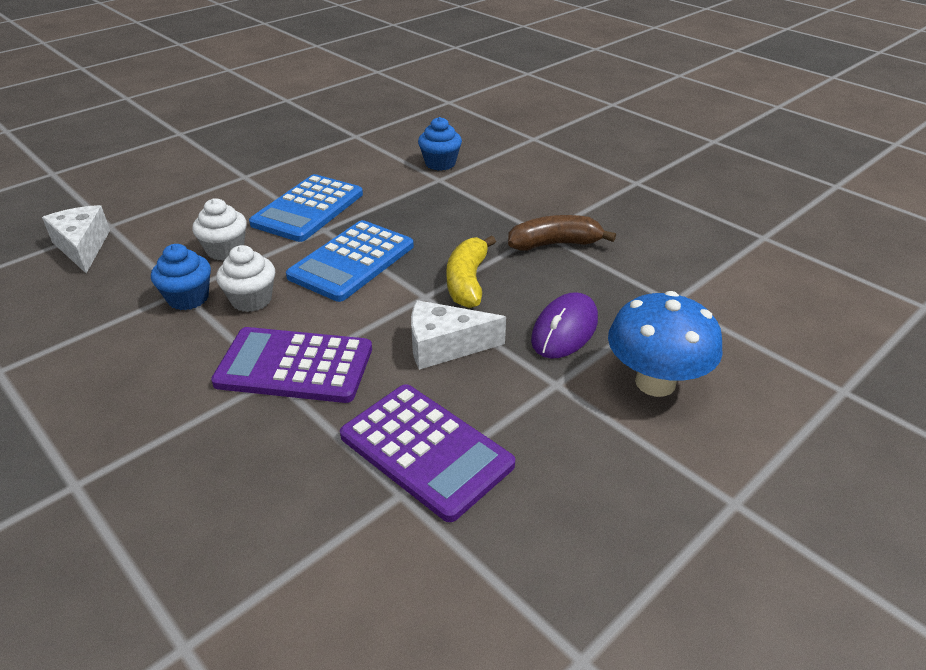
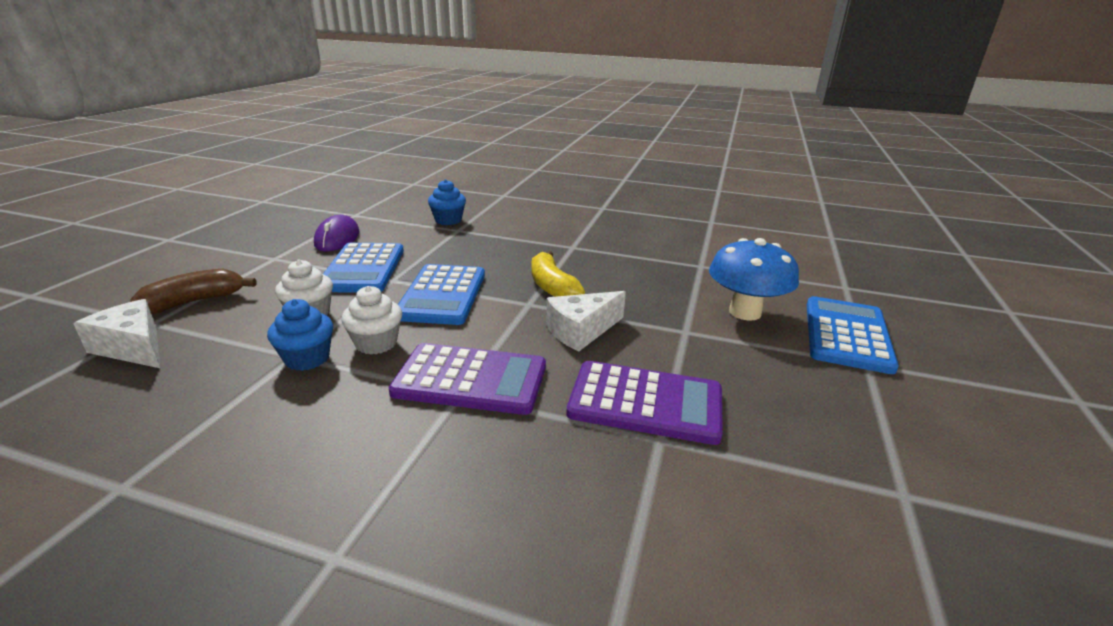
camera: 30 degrees left, 10 degrees down
(294, 366) = (470, 380): purple calculator -> purple calculator turned 150 degrees counterclockwise
(555, 244) = (589, 251): brown banana -> brown banana (194, 302)
(565, 330) = (654, 298): purple mouse -> purple mouse (337, 238)
(756, 456) = (847, 335): none -> blue calculator

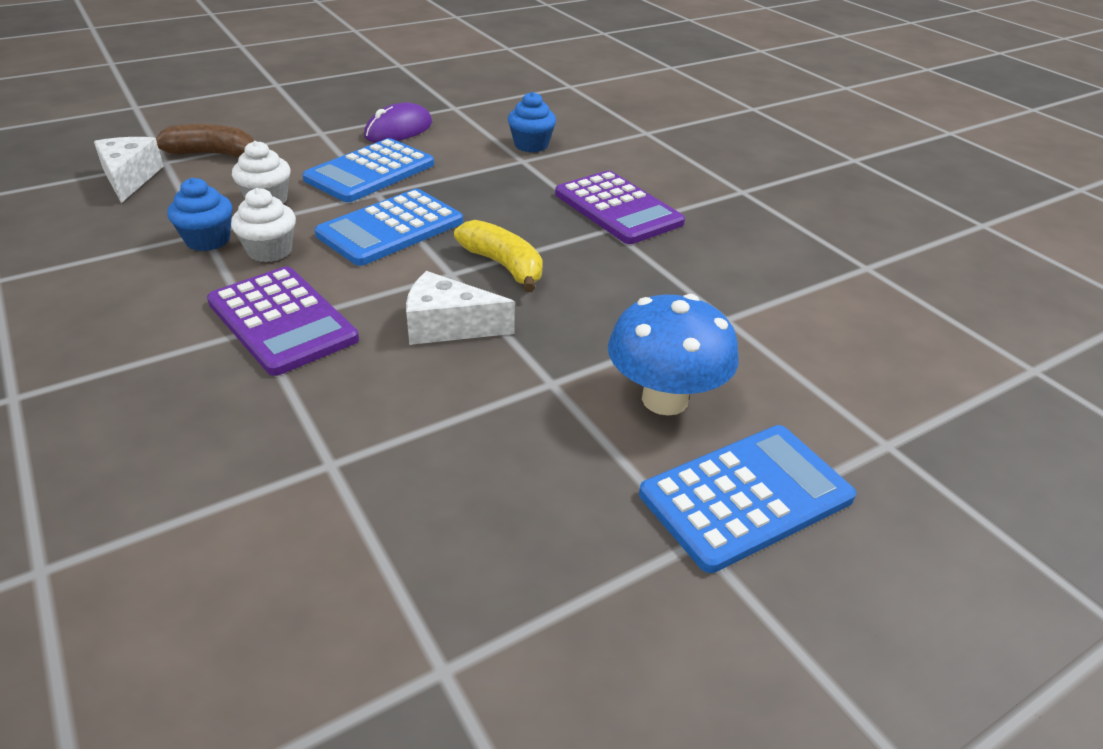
camera: 40 degrees right, 10 degrees up
(552, 287) = (503, 266): yellow banana -> yellow banana turned 120 degrees clockwise
(645, 403) = (377, 426): purple calculator -> purple calculator (617, 208)

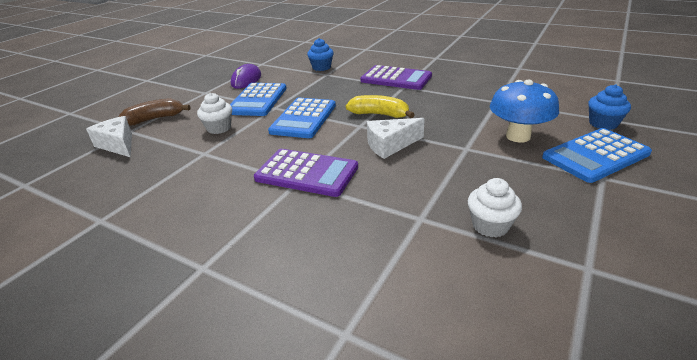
camera: 25 degrees left, 5 degrees down
(208, 240) = (211, 155): blue cupcake -> blue cupcake (603, 123)
(270, 251) = (254, 148): white cupcake -> white cupcake (490, 225)
(746, 496) = (595, 155): blue calculator -> blue calculator turned 150 degrees counterclockwise

